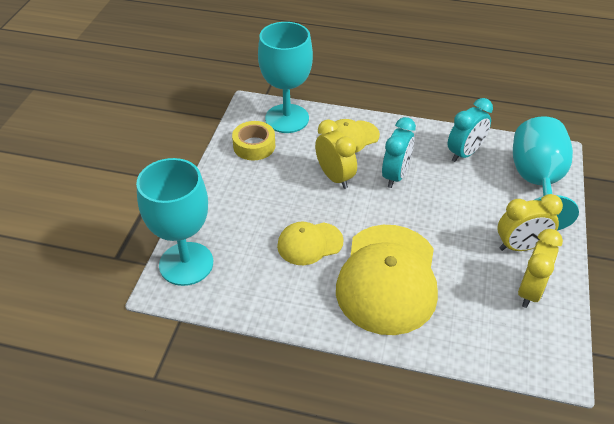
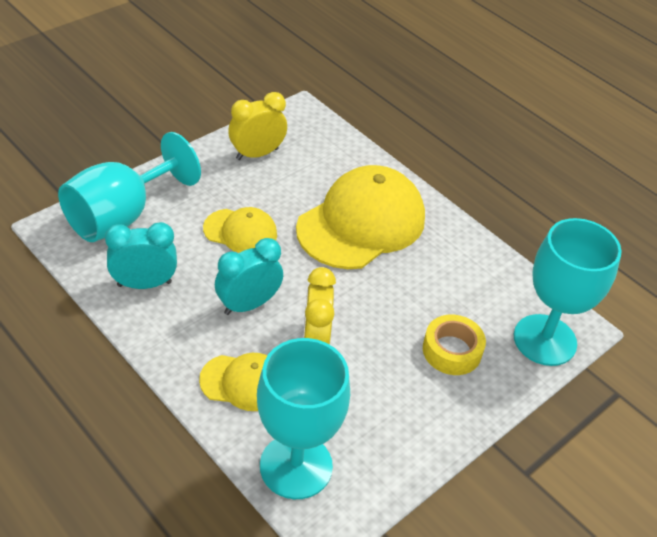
camera: 150 degrees left, 0 degrees up
(254, 146) = (375, 446): yellow tape -> yellow tape (452, 351)
(310, 243) = (405, 289): yellow cap -> yellow cap (240, 231)
(520, 246) = (219, 181): yellow clock -> none

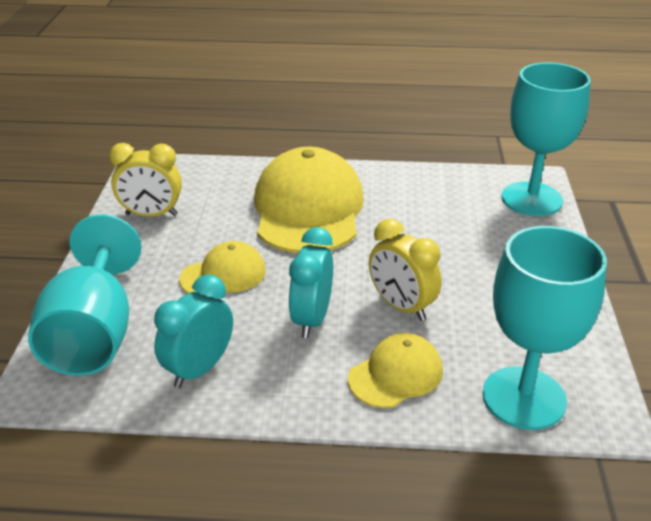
camera: 40 degrees left, 10 degrees down
(257, 154) = (151, 215): yellow clock -> yellow clock turned 105 degrees counterclockwise
(452, 351) = (493, 244): yellow tape -> none

